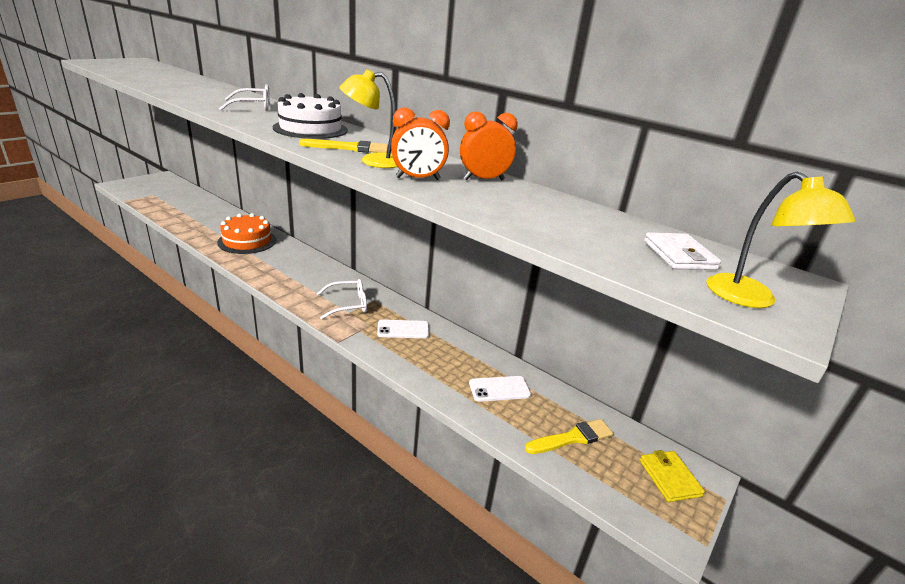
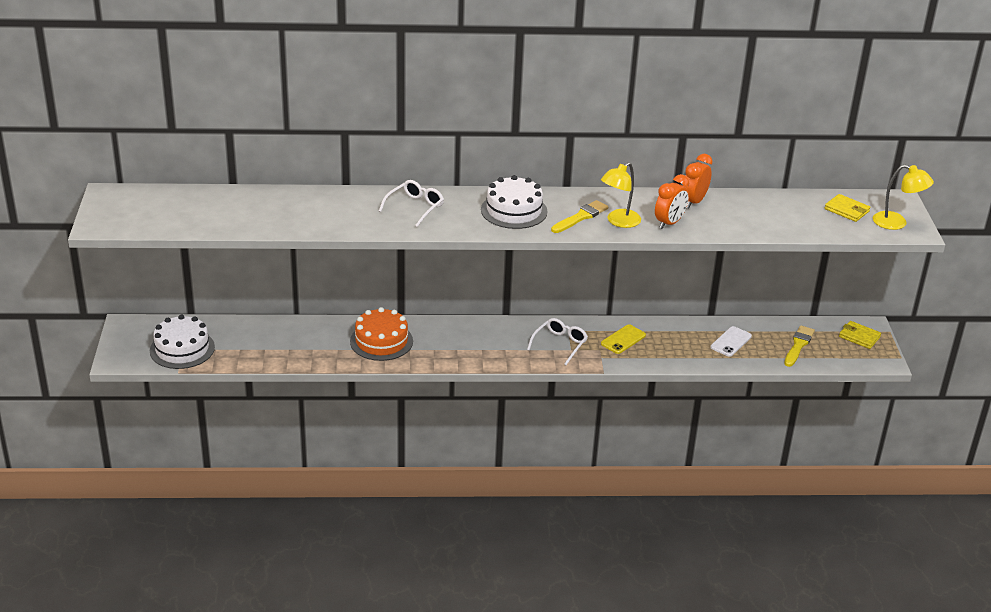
camera: 40 degrees left, 5 degrees up
(153, 194) = (182, 349): none -> white cake
(403, 329) = (623, 339): white phone -> yellow phone
(679, 255) = (846, 210): white wallet -> yellow wallet

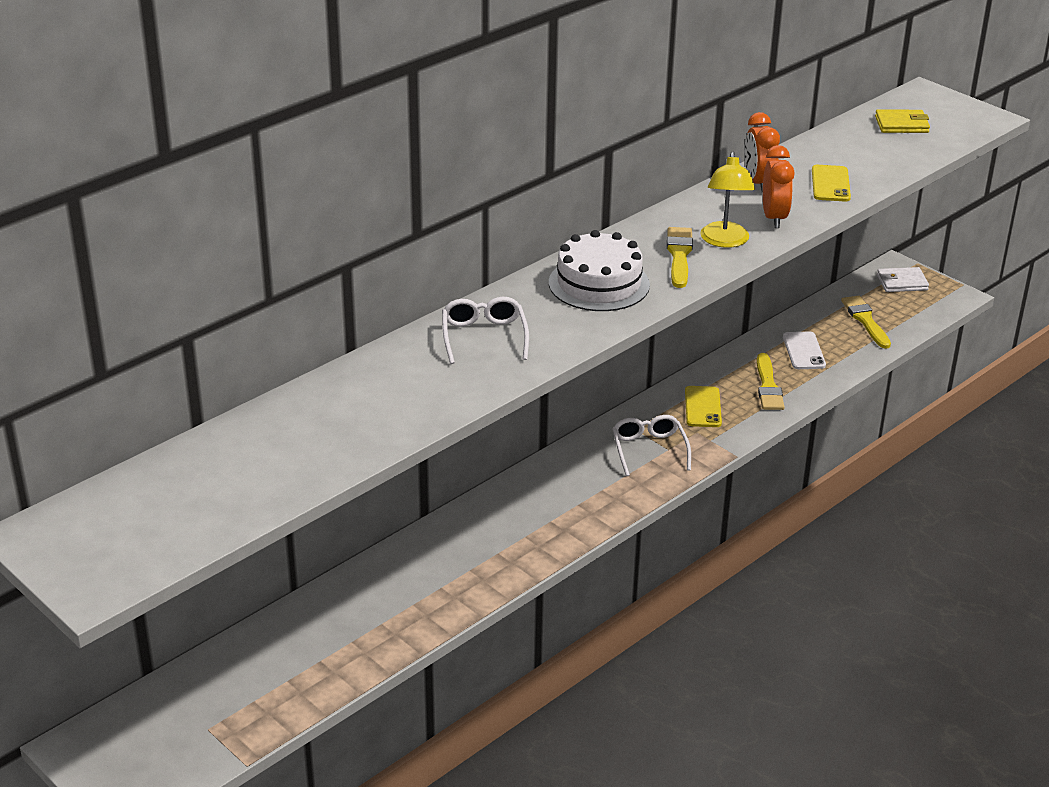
camera: 40 degrees left, 0 degrees up
(182, 349) = (206, 729): white cake -> none
(381, 341) = (450, 562): orange cake -> none
(679, 348) = (768, 386): none -> yellow brush
(737, 221) = (830, 184): none -> yellow phone
(859, 337) = (902, 282): yellow wallet -> white wallet
(897, 223) = (961, 117): yellow lamp -> none

